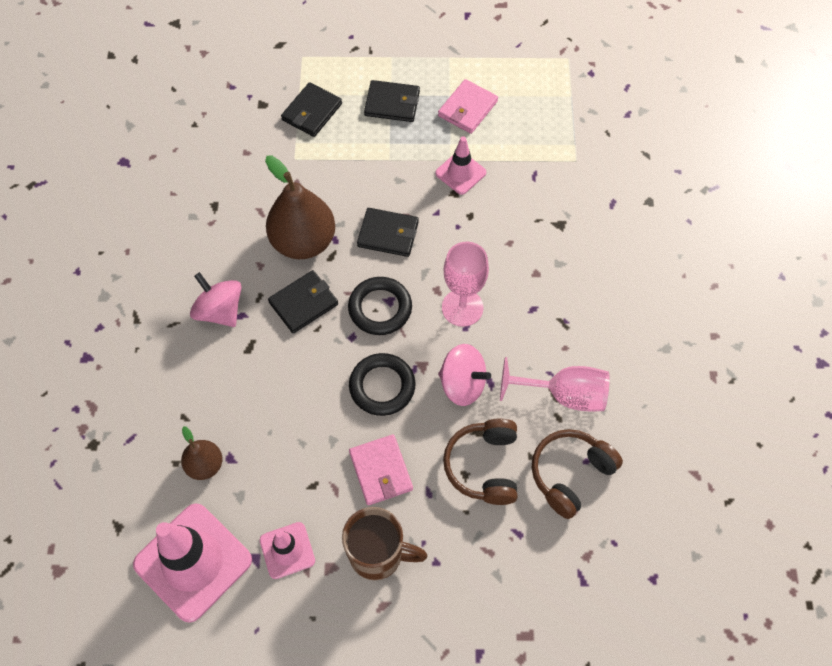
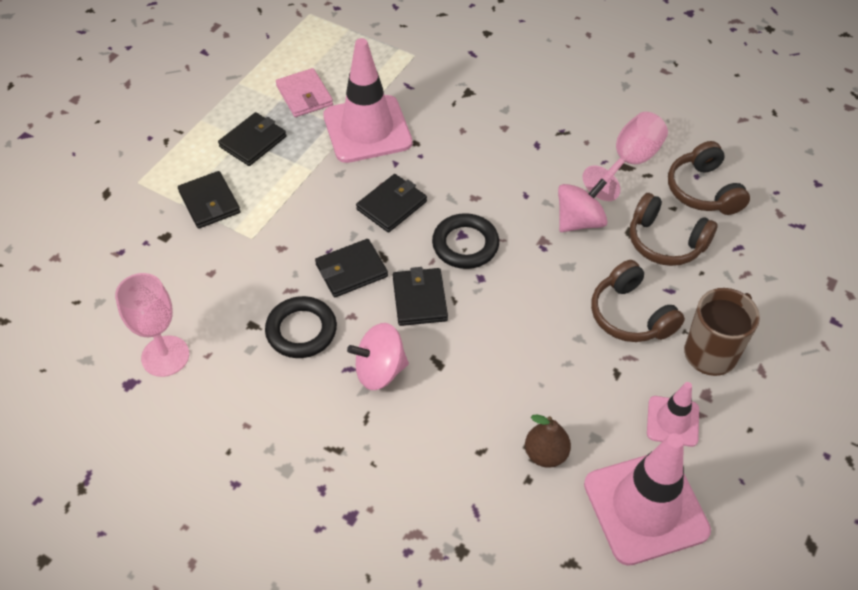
camera: 60 degrees left, 10 degrees down
(303, 241) = (351, 270): brown pear -> black wallet
(381, 471) = (630, 315): pink wallet -> brown headphones
(382, 386) = (546, 278): black ring -> black ring (301, 330)
(460, 173) = (367, 129): pink traffic cone -> pink traffic cone, size x1.91
(462, 307) = (504, 188): pink goblet -> pink goblet (165, 356)

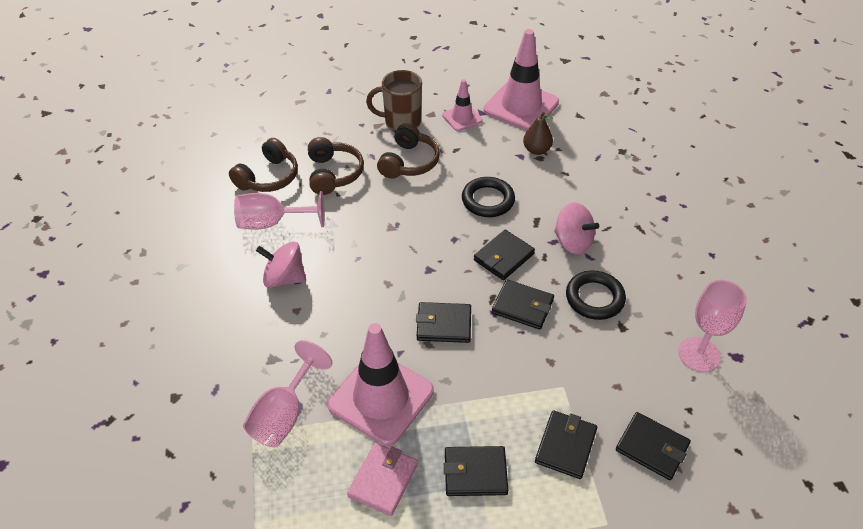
camera: 130 degrees left, 5 degrees down
(146, 251) = (652, 447): none -> black wallet
(411, 75) = (284, 414): none -> pink goblet
(465, 245) = (436, 262): black ring -> black ring (488, 200)
(579, 221) = (355, 219): pink spinning top -> pink spinning top (284, 278)

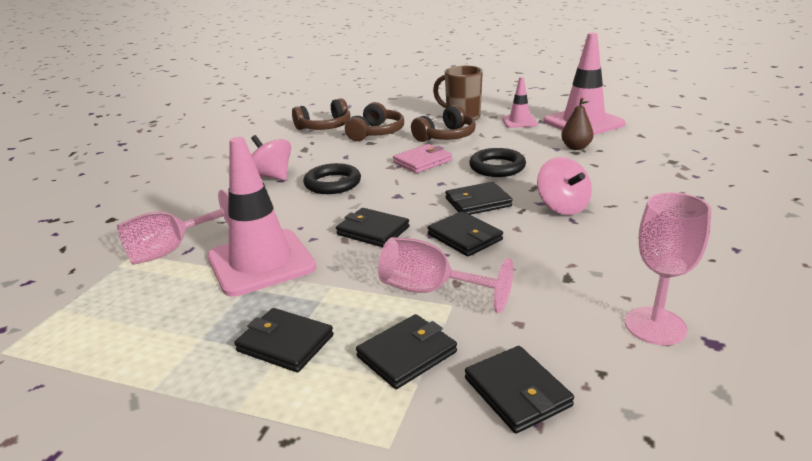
camera: 30 degrees right, 20 degrees down
(272, 223) = (299, 148): pink goblet -> pink goblet (430, 290)
(383, 480) = (193, 319): pink wallet -> pink wallet (422, 161)
(594, 298) = (552, 249): black ring -> black ring (332, 183)

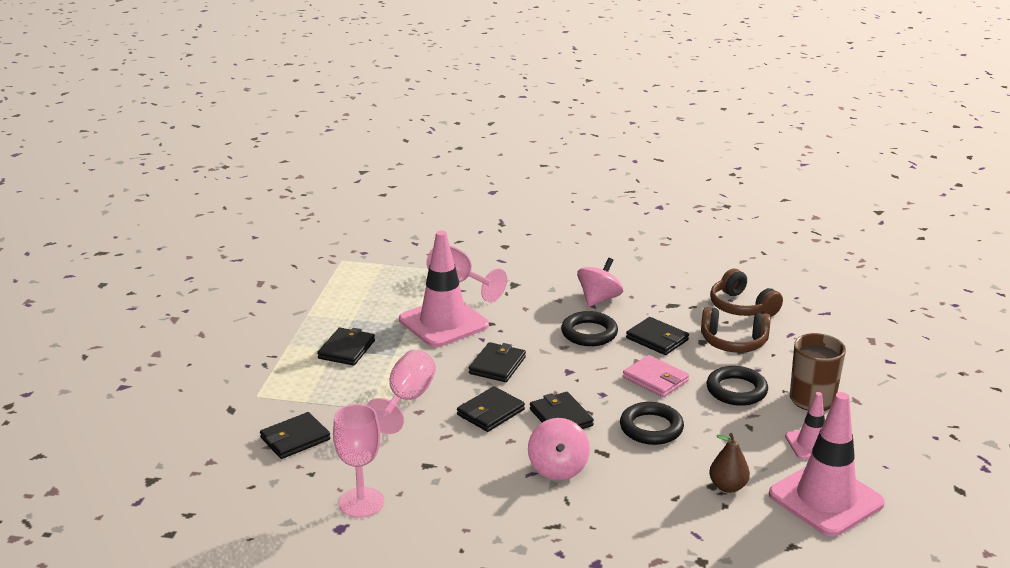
camera: 80 degrees right, 0 degrees up
(407, 354) = (333, 395): black wallet -> black wallet (657, 339)
(446, 136) = (736, 390): brown headphones -> black ring
(562, 207) = (558, 468): pink spinning top -> pink spinning top turned 60 degrees counterclockwise

